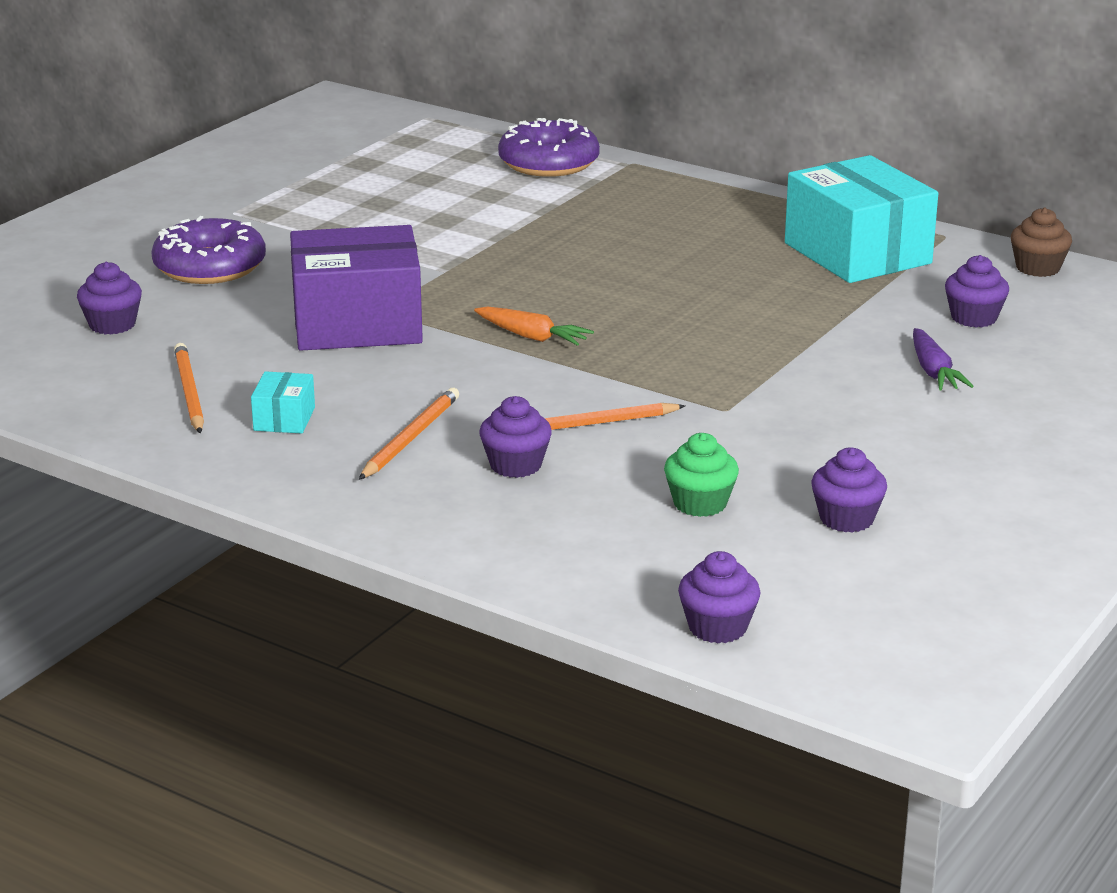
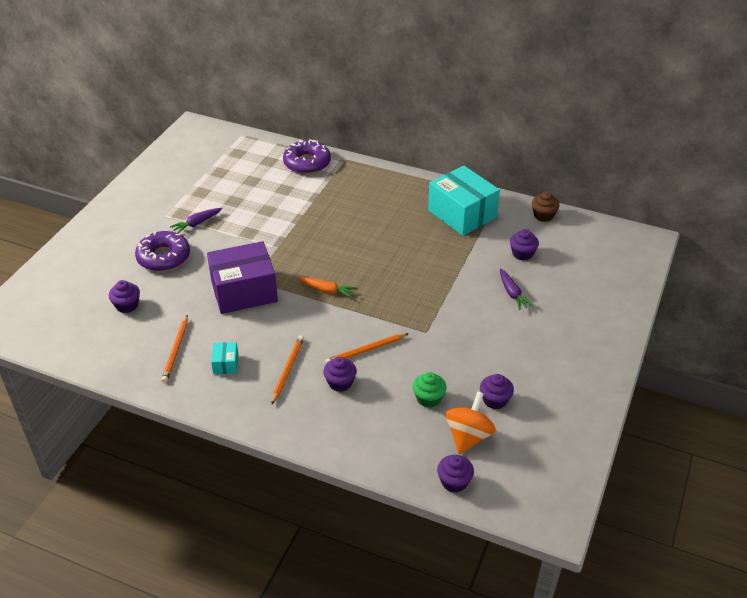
camera: 10 degrees left, 15 degrees up
(189, 392) = (176, 350): orange pencil -> orange pencil turned 150 degrees counterclockwise
(293, 227) = (197, 223): none -> purple carrot
(770, 565) = (468, 436): none -> orange spinning top

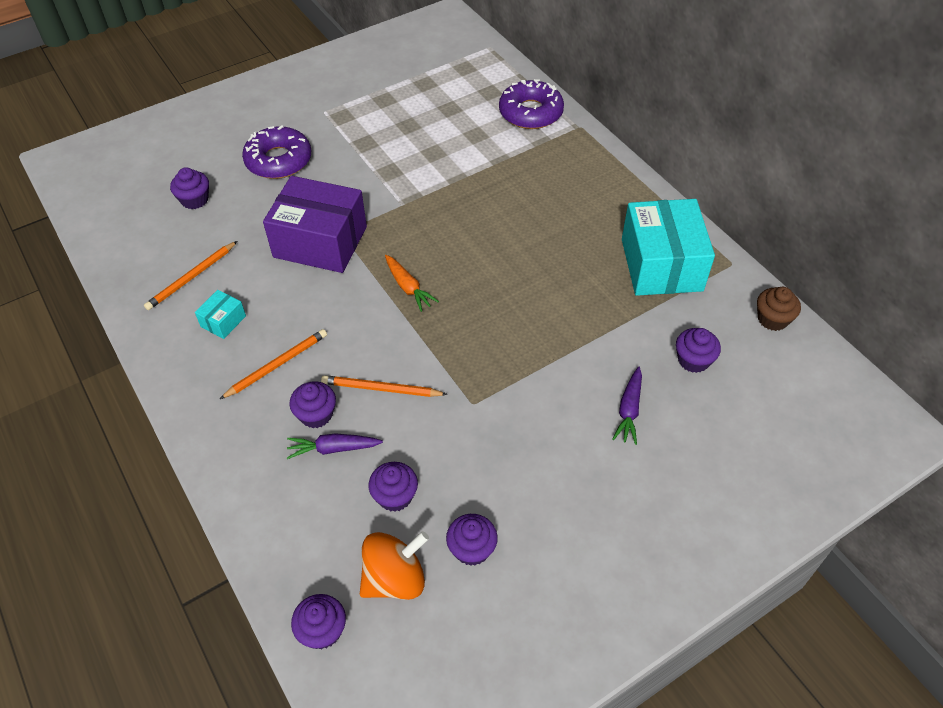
camera: 35 degrees right, 10 degrees up
(197, 223) = (346, 135): purple carrot -> purple carrot (333, 449)
(428, 398) = (395, 496): green cupcake -> purple cupcake

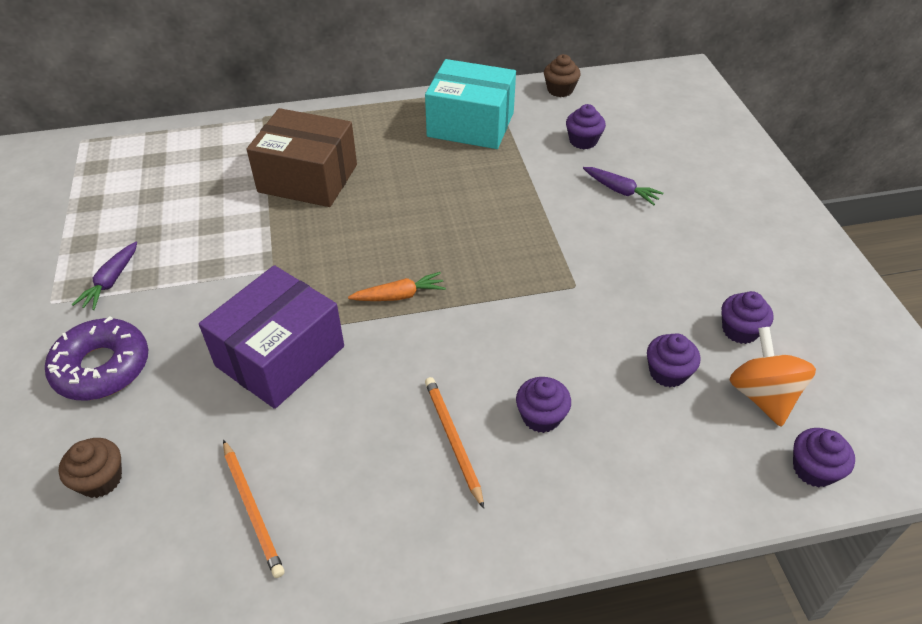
camera: 70 degrees left, 5 degrees down
(194, 200) = (100, 479): purple cupcake -> brown cupcake
(223, 321) = (353, 484): turquoise box -> none
(333, 449) = (593, 411): purple carrot -> purple carrot (111, 281)
(381, 389) = (529, 351): orange pencil -> none
(517, 184) = (308, 178): none -> brown box
(530, 112) = (213, 141): purple donut -> none

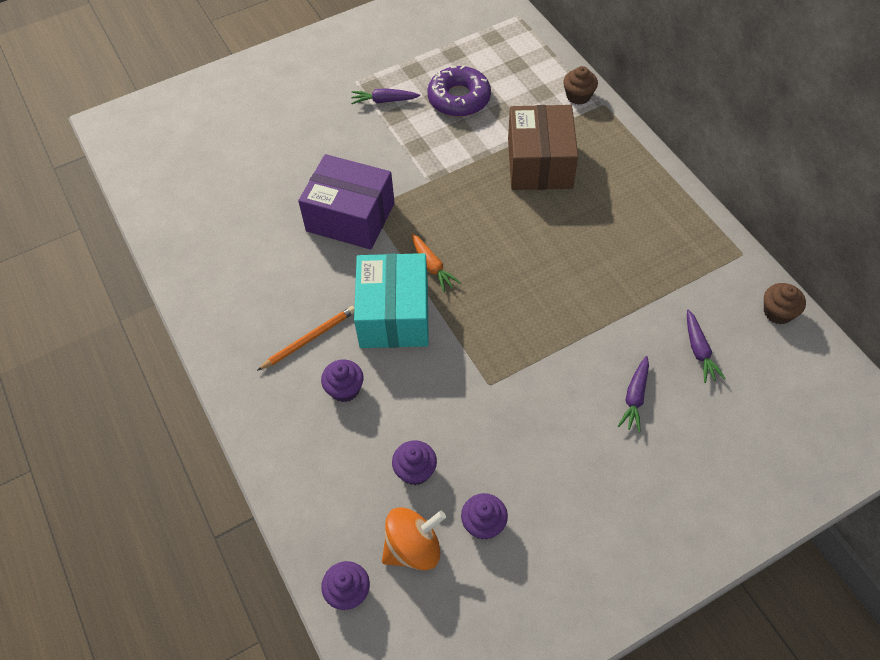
camera: 75 degrees right, 10 degrees up
(100, 479) = (233, 169): brown cupcake -> brown cupcake (578, 96)
(102, 367) = (312, 131): purple donut -> purple donut (459, 98)
(252, 509) = (230, 249): orange pencil -> none
(470, 125) = (674, 252): turquoise box -> turquoise box (394, 315)
(583, 141) = (699, 350): purple cupcake -> purple carrot

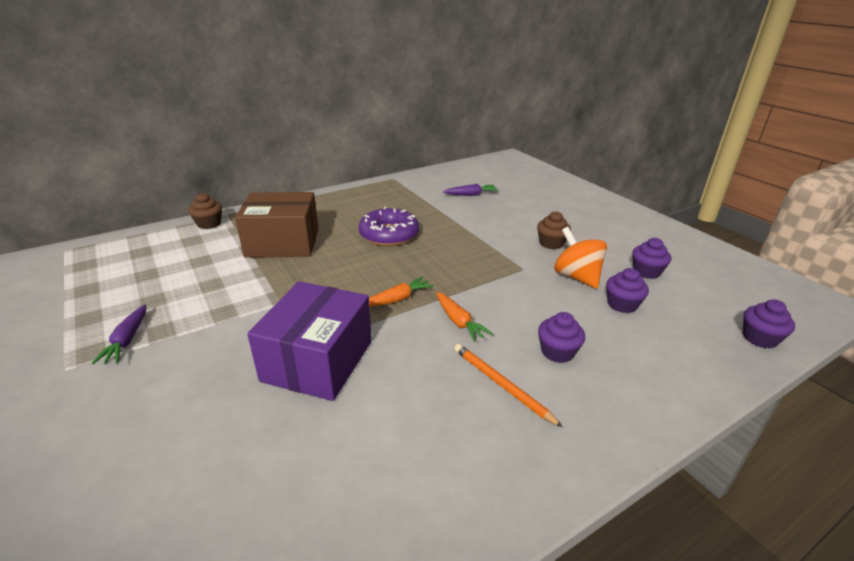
camera: 95 degrees left, 25 degrees down
(394, 315) = (459, 322): turquoise box -> orange carrot
(413, 548) = (691, 304): orange spinning top -> orange spinning top (576, 277)
(459, 98) = (165, 285): purple donut -> purple donut (389, 235)
(635, 397) = (513, 215): purple carrot -> none
(778, 312) = (438, 173): brown cupcake -> brown cupcake (551, 243)

